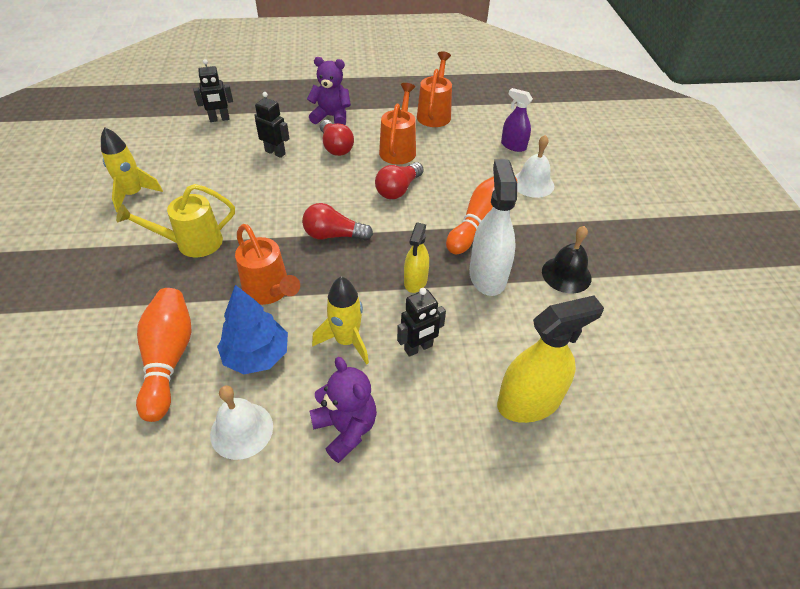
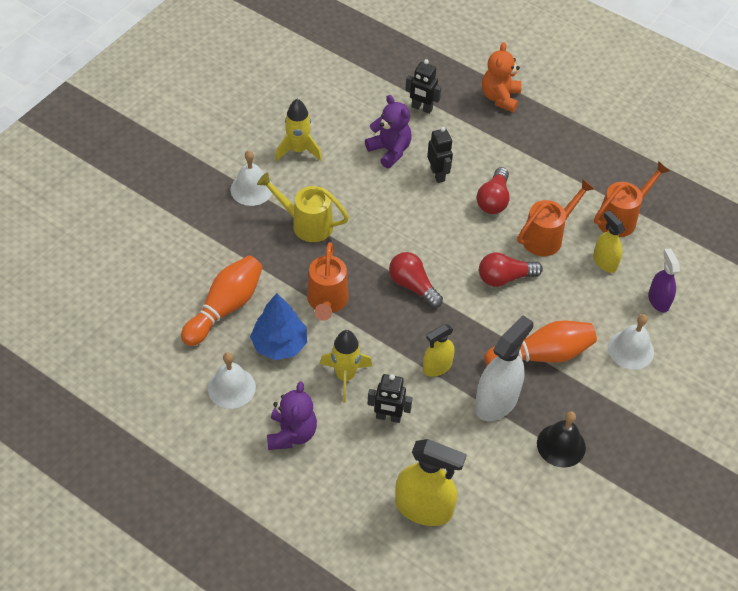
camera: 40 degrees right, 5 degrees up
(111, 245) = (251, 189): none -> white bell
(275, 88) = (500, 98): none -> orange teddy bear
(331, 117) = (521, 163): purple teddy bear -> purple teddy bear (390, 151)
(454, 143) = (604, 262): none -> yellow spray bottle

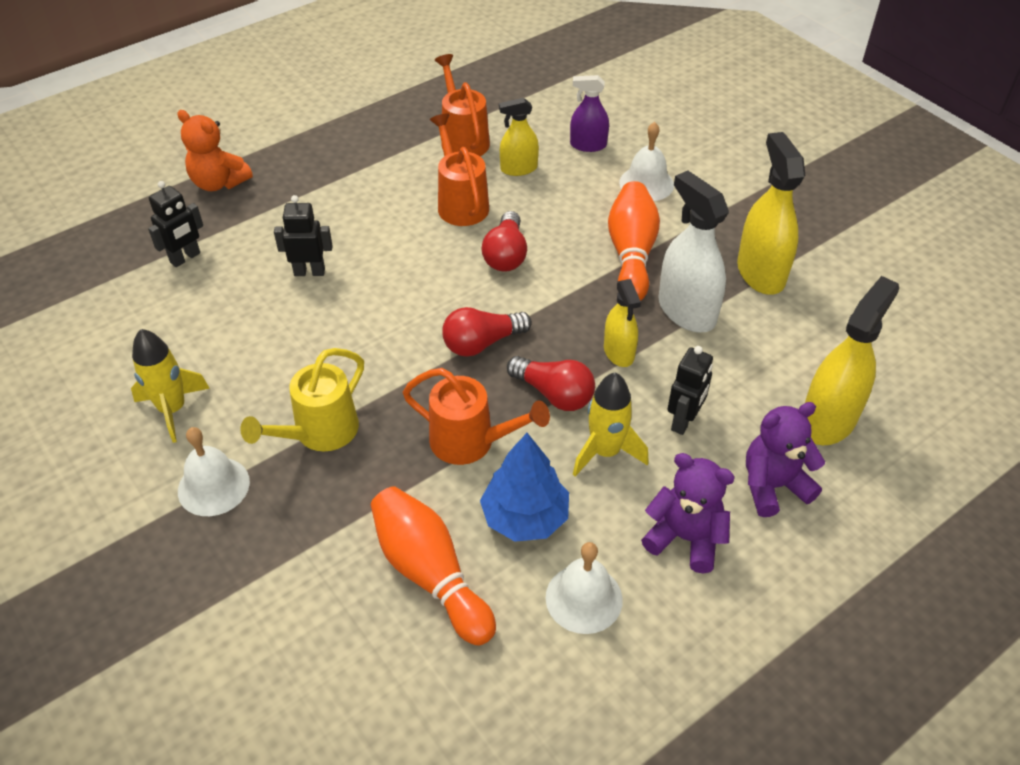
camera: 70 degrees left, 5 degrees down
(390, 151) = (239, 308): purple teddy bear -> purple teddy bear (773, 486)
(493, 200) = (380, 232): red light bulb -> red light bulb (554, 394)
(561, 445) = (760, 273): black bell -> yellow spray bottle

